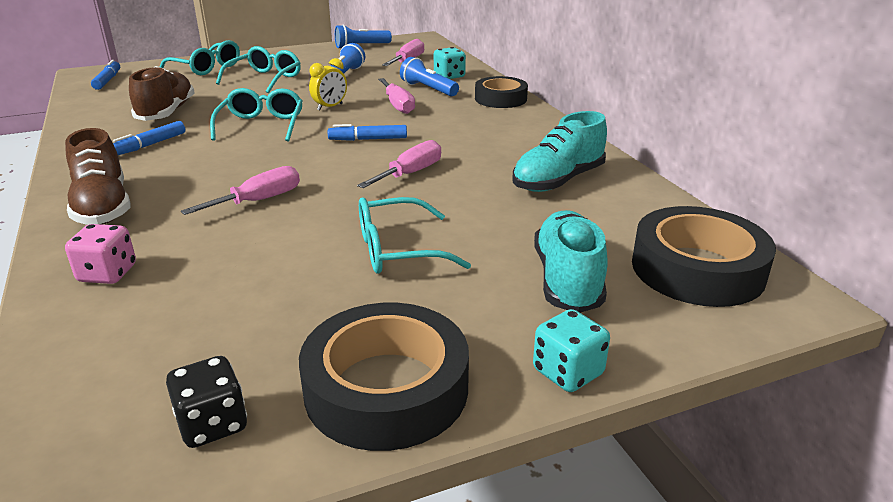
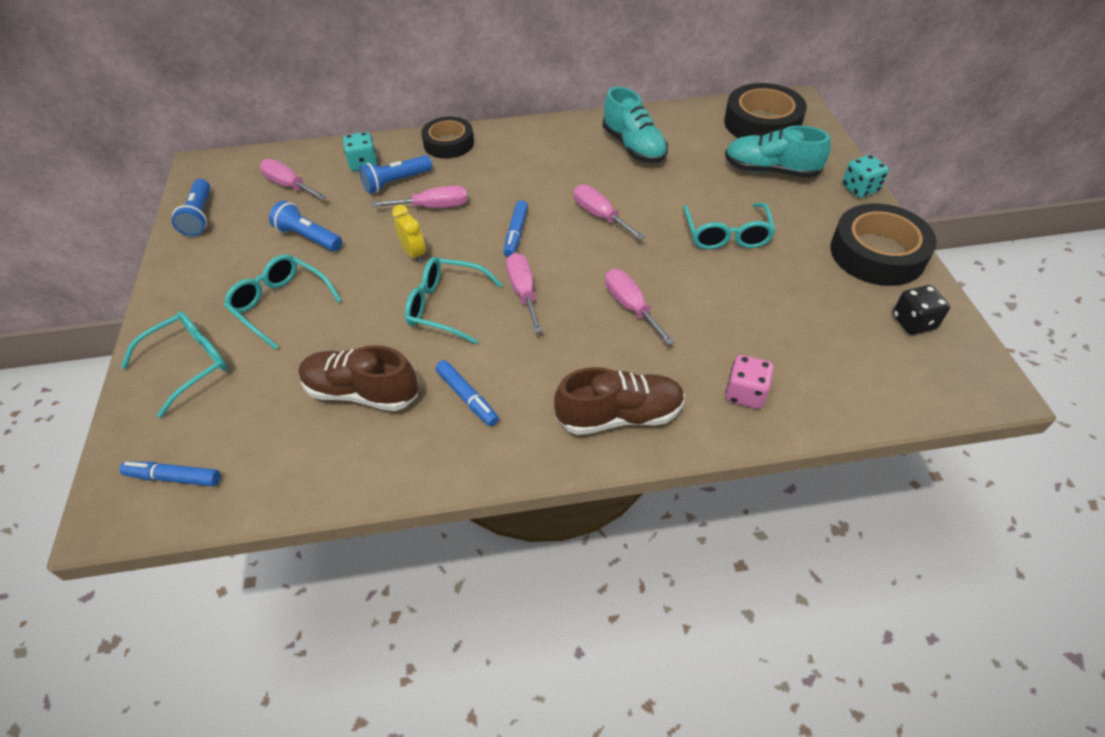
camera: 75 degrees left, 20 degrees up
(281, 151) = (523, 292): none -> pink screwdriver

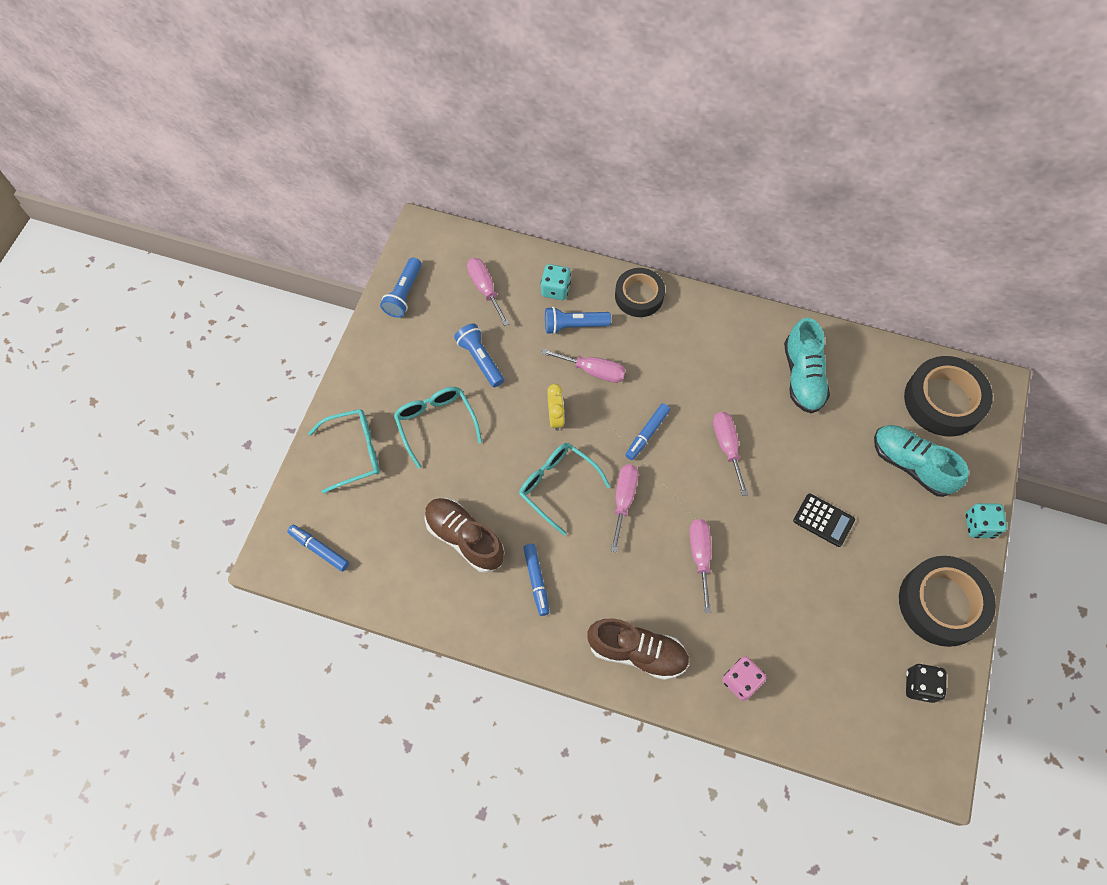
camera: 25 degrees right, 15 degrees up
(726, 234) = (823, 520): turquoise glasses -> black calculator

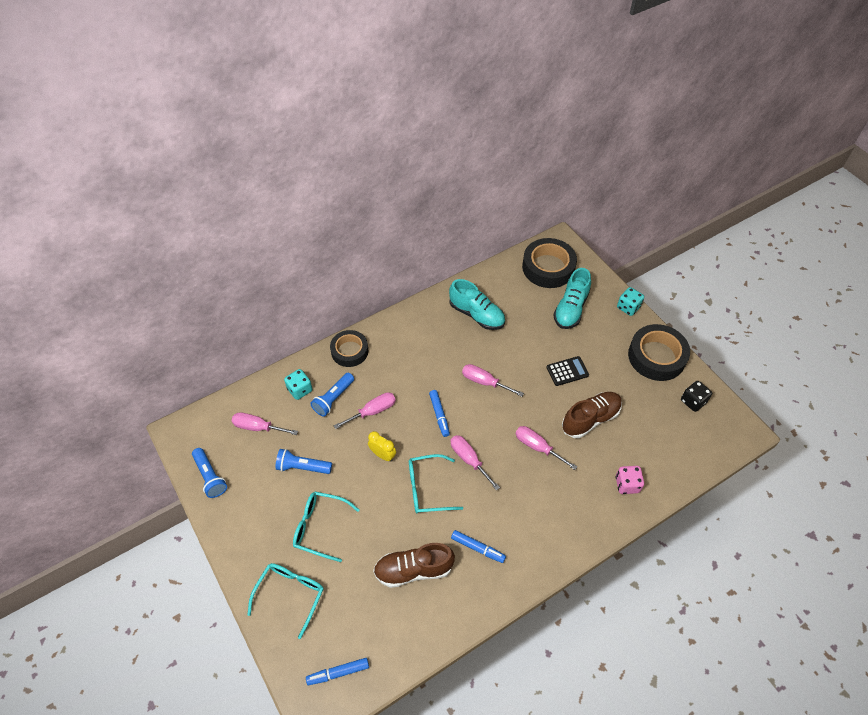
camera: 50 degrees left, 10 degrees down
(637, 652) = (568, 526): brown shoe -> brown shoe (590, 419)
(911, 465) = (571, 309): turquoise shoe -> turquoise shoe turned 60 degrees counterclockwise

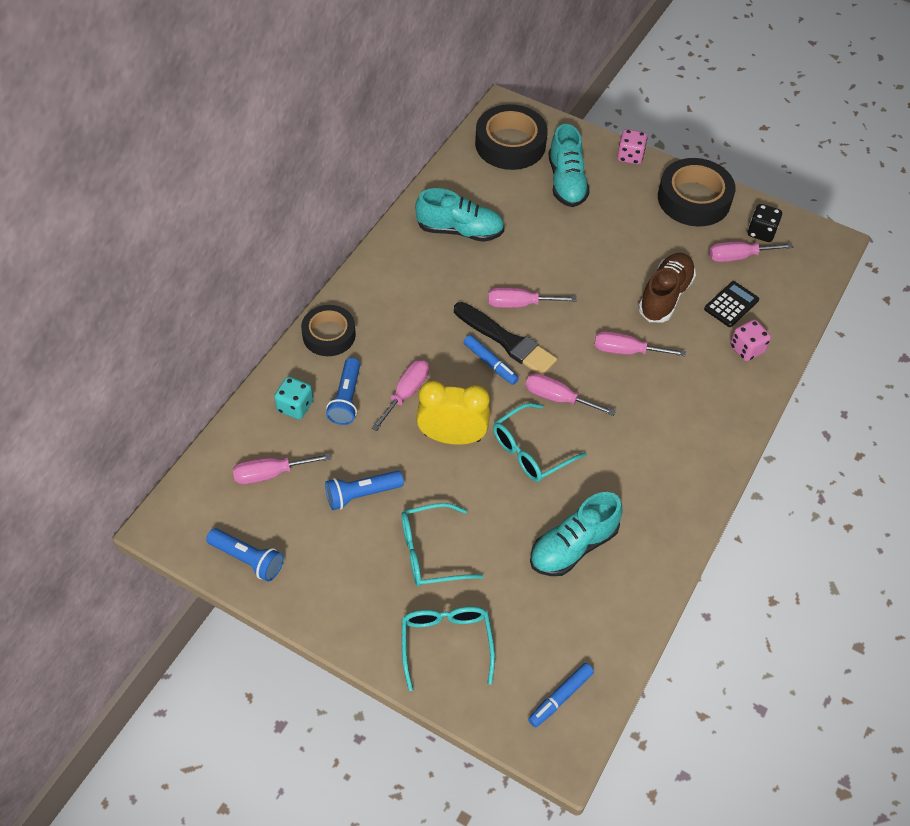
camera: 30 degrees left, 0 degrees up
(383, 455) = (452, 437): yellow clock -> yellow clock, size x1.74
(413, 570) = (573, 546): brown shoe -> turquoise shoe
(460, 404) = (506, 341): none -> black brush
(478, 548) = (630, 489): blue marker -> none
(567, 371) = (606, 254): black calculator -> black calculator (731, 304)
(628, 307) = (630, 156): turquoise dice -> pink dice
(663, 413) = (738, 257): none -> pink screwdriver

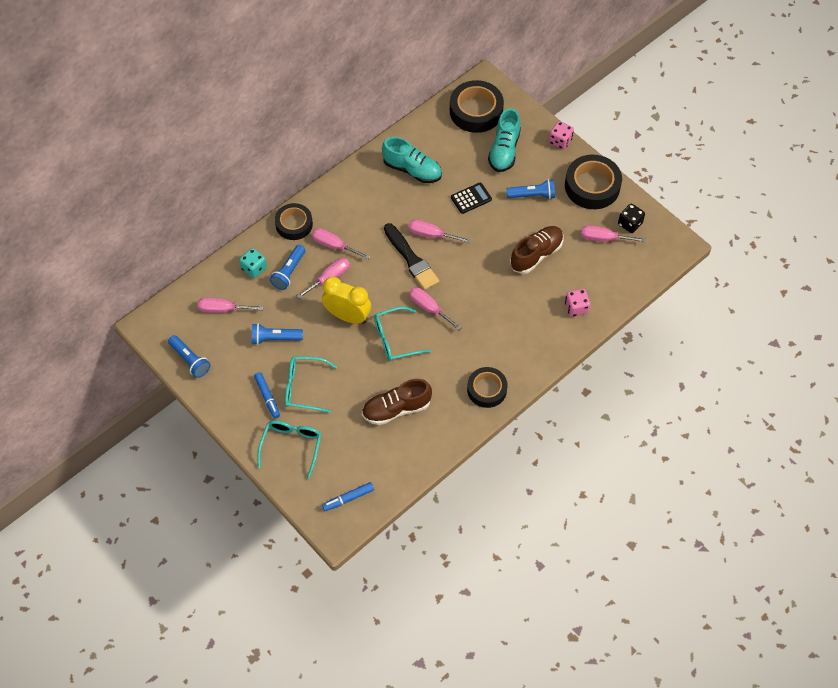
camera: 20 degrees right, 5 degrees up
(490, 363) = (394, 272): blue marker -> blue marker (267, 397)
(573, 546) = (396, 409): turquoise shoe -> brown shoe
(626, 226) = (532, 195): none -> blue flashlight
(626, 351) = (490, 287): pink screwdriver -> pink screwdriver (334, 246)
(683, 485) = (487, 389): none -> black tape
(731, 304) = (581, 273): black calculator -> black calculator (471, 198)

